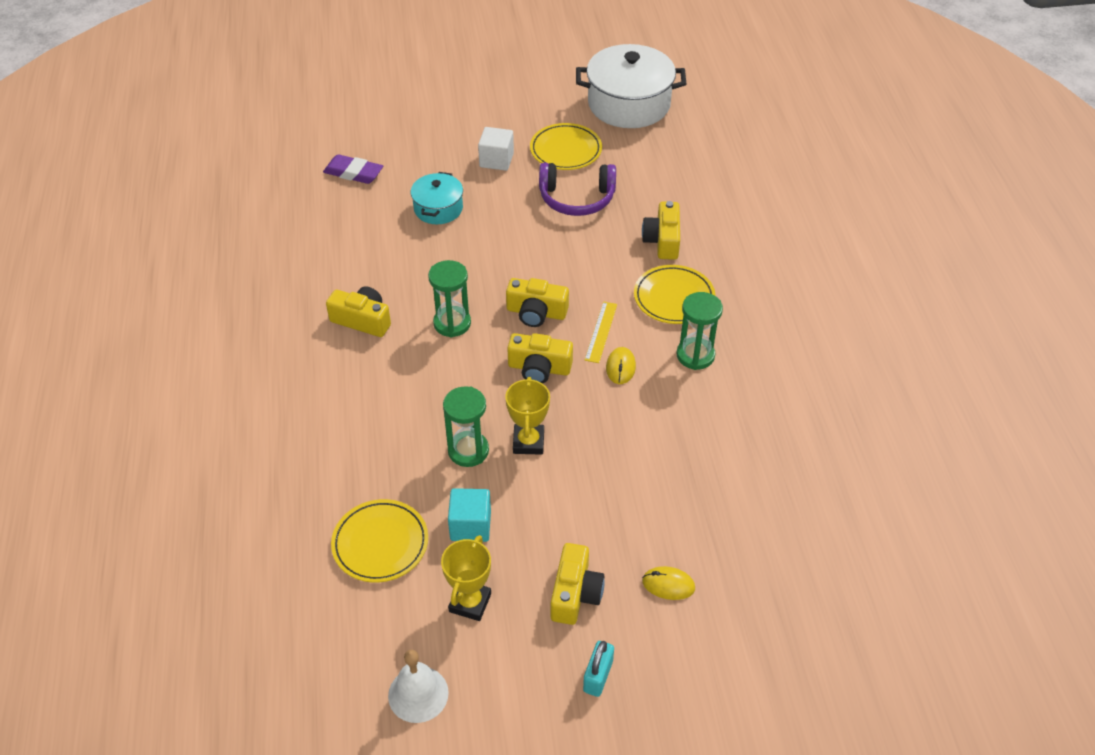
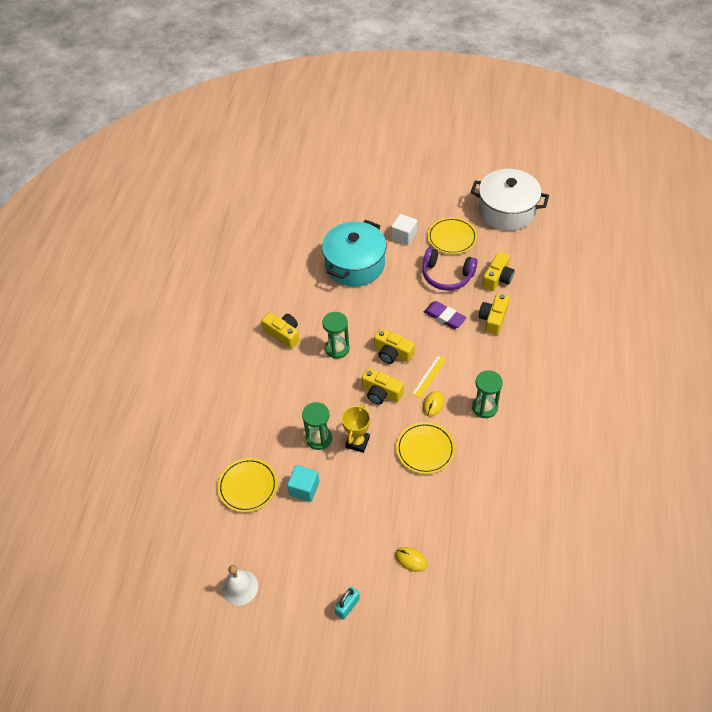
camera: 20 degrees right, 5 degrees up
(353, 173) = (310, 227): purple eraser -> purple eraser (444, 317)
(438, 208) = (355, 264): turquoise pot -> turquoise pot, size x1.84
(470, 603) = (288, 538): yellow trophy -> none
(575, 593) = (352, 550): yellow camera -> yellow camera (497, 278)
(674, 298) = (485, 363): yellow plate -> yellow plate (425, 449)

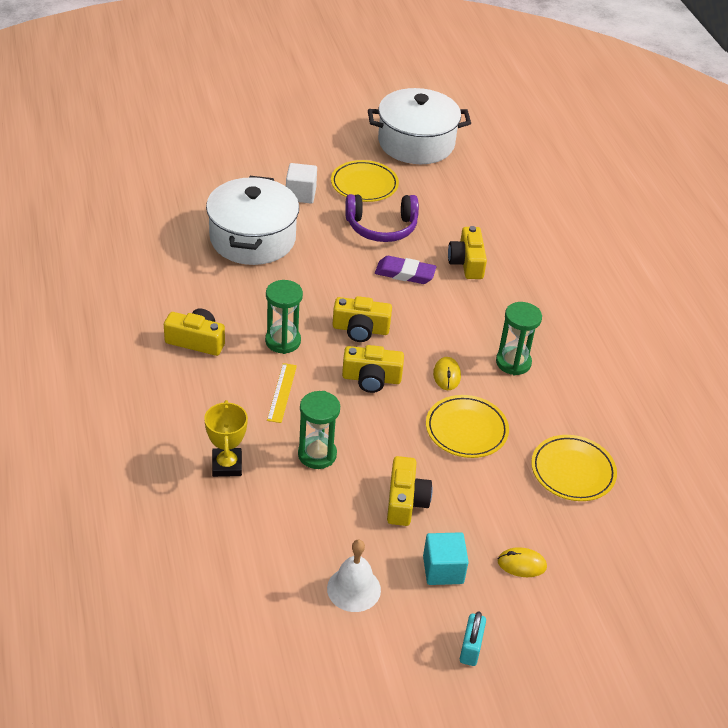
camera: 30 degrees left, 10 degrees down
(240, 587) = (305, 674): white bell -> white bell (354, 589)
(248, 486) = (247, 542): yellow plate -> yellow plate (572, 471)
(304, 489) = (330, 521): turquoise cube -> turquoise cube (443, 569)
(355, 264) = (252, 238): turquoise pot -> white pot
(357, 442) = (372, 445): yellow trophy -> yellow trophy (227, 465)
(429, 376) = (423, 344): yellow ruler -> yellow ruler (282, 392)
(497, 278) = (447, 217): yellow camera -> yellow camera (405, 501)

